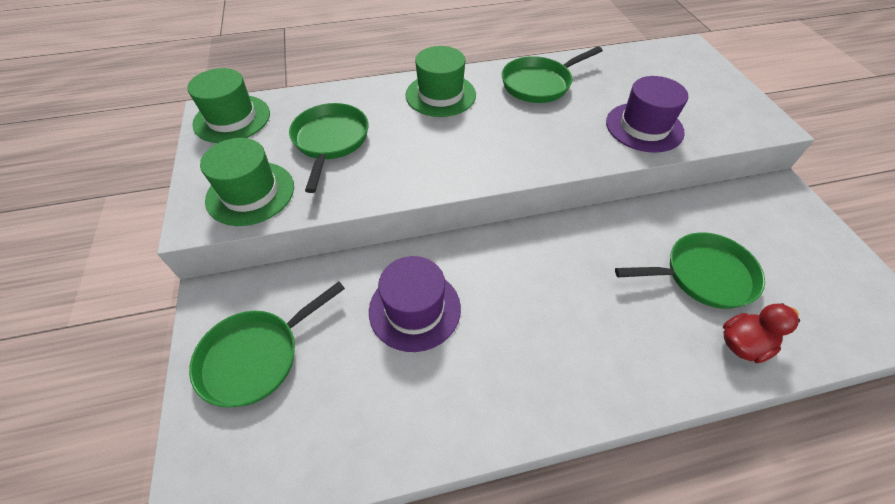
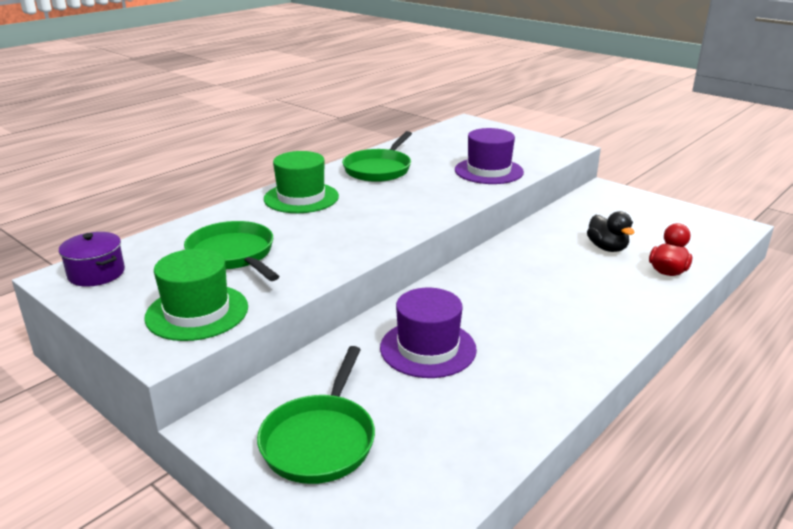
camera: 35 degrees left, 25 degrees down
(232, 119) = (96, 273): green hat -> purple pot
(702, 275) = (607, 248): green pan -> black duck

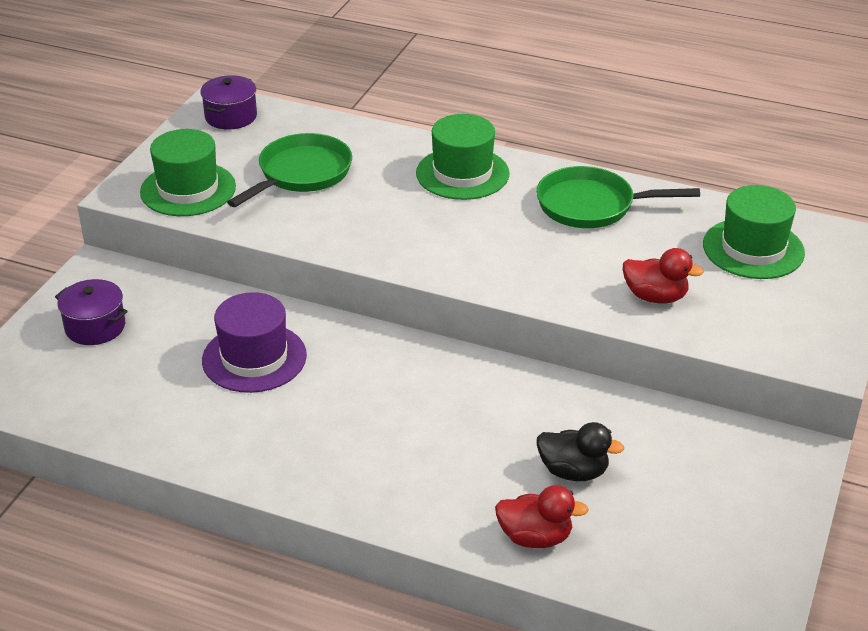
camera: 70 degrees right, 10 degrees up
(320, 440) = (95, 327): green pan -> purple pot
(457, 142) = (753, 249): none -> green hat
(489, 171) = (655, 297): purple hat -> red duck
(607, 248) = (573, 471): black duck -> black duck turned 120 degrees counterclockwise

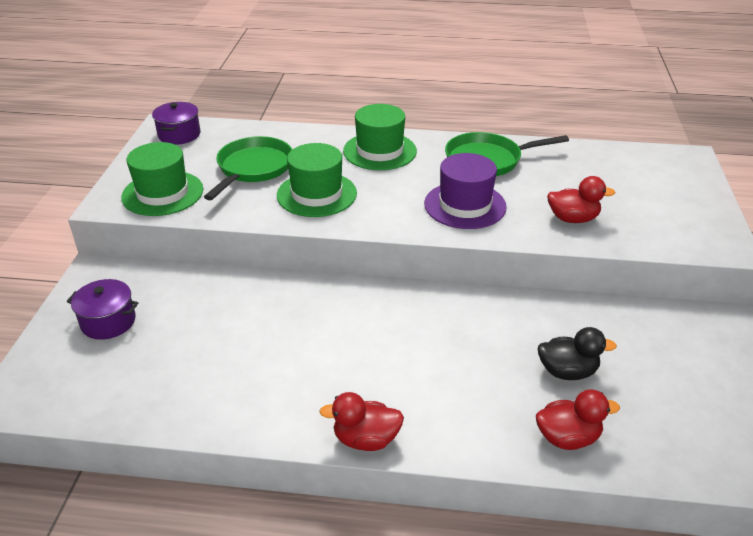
camera: 15 degrees left, 0 degrees up
(254, 358) = (260, 324): purple hat -> purple hat (465, 205)
(319, 496) = (366, 439): none -> red duck
(753, 249) = (620, 173): green hat -> green hat (316, 194)

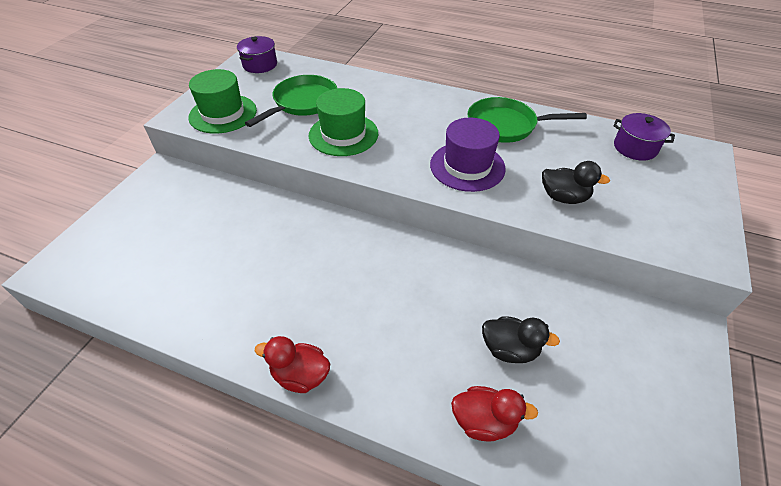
camera: 15 degrees right, 10 degrees up
(108, 322) = (149, 216): purple pot -> purple pot (635, 148)
(380, 151) = (414, 102): green hat -> none
(572, 219) = (563, 197): red duck -> black duck

